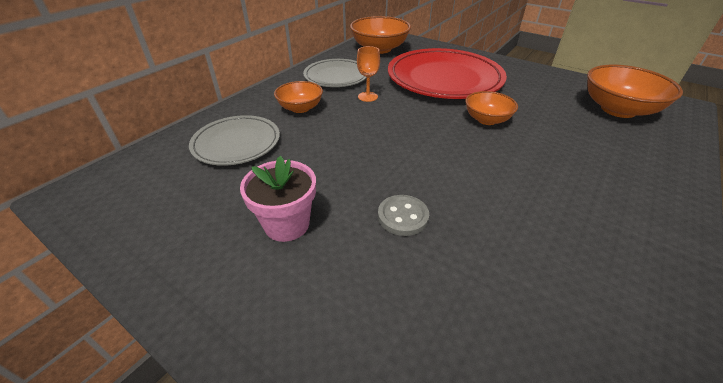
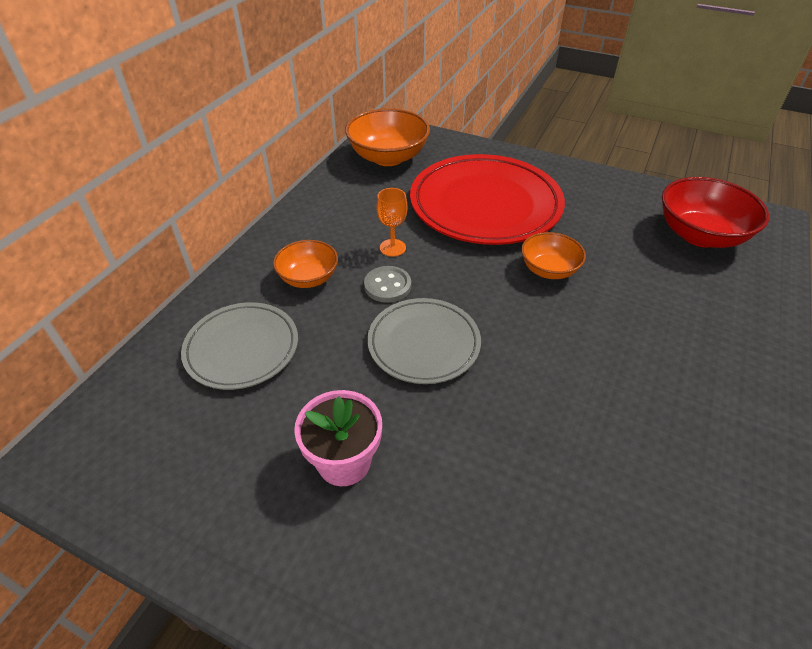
camera: 10 degrees left, 5 degrees up
(336, 76) = (342, 215): grey plate -> grey plate (423, 344)
(403, 216) = (476, 430): grey button -> grey button (387, 286)
(618, 110) = (700, 235): orange bowl -> red bowl

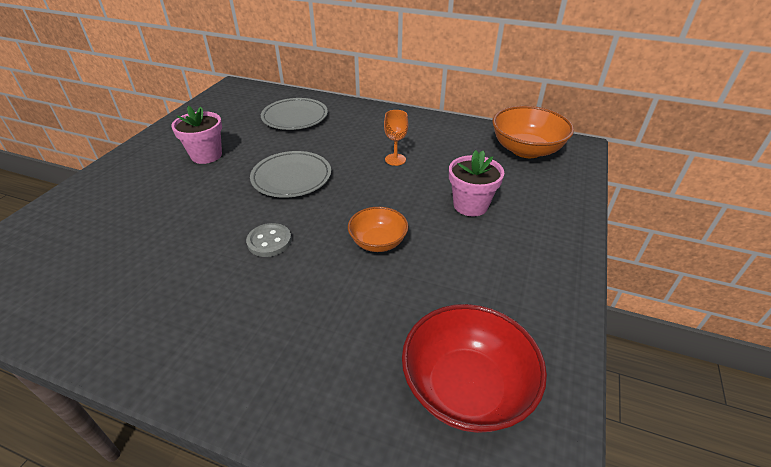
camera: 85 degrees right, 5 degrees down
(308, 278) = (357, 130): orange bowl -> none
(387, 286) = (351, 160): grey button -> grey button (269, 241)
(485, 205) = (470, 205): red plate -> pink flower pot

